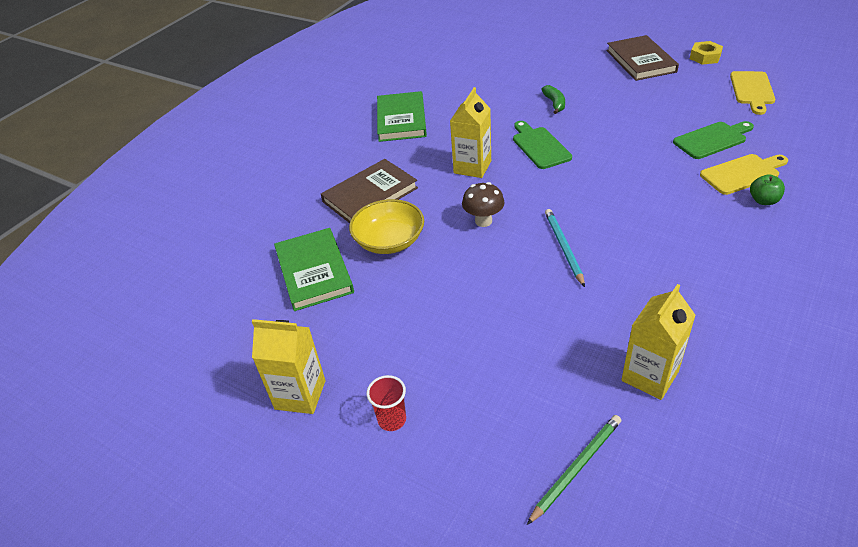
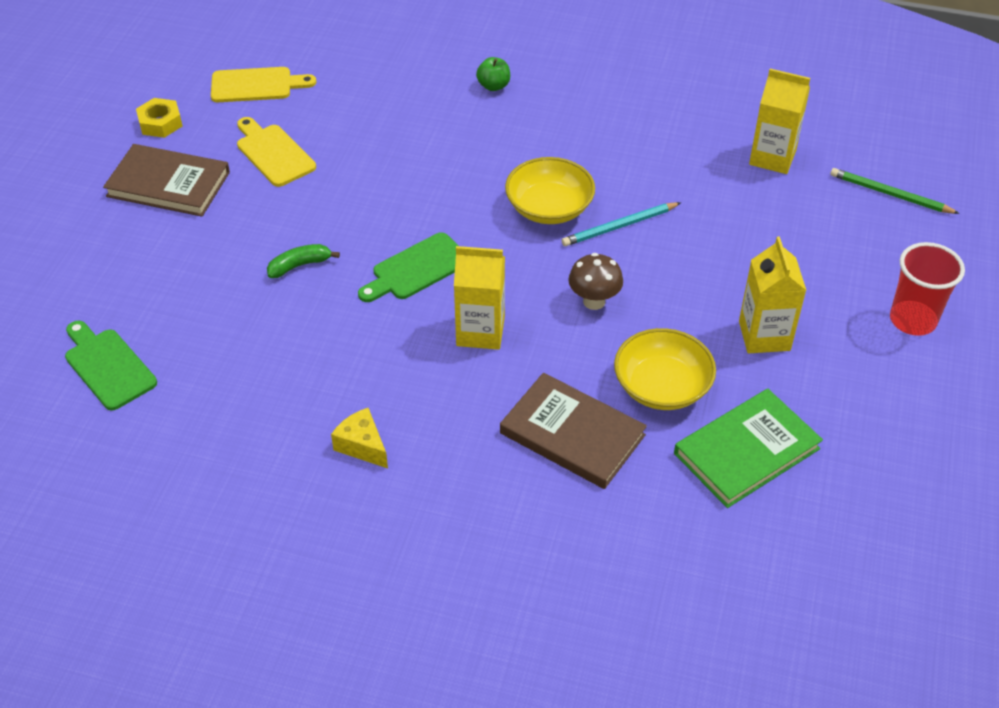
camera: 110 degrees left, 5 degrees up
(300, 395) = (926, 402): yellow carton -> yellow carton (764, 336)
(392, 420) = (912, 320): red cup -> red cup, size x1.61
(401, 119) = (362, 446): green book -> yellow cheese
(593, 212) = (549, 208): none -> yellow bowl
(641, 61) = (168, 184): brown book -> brown book turned 45 degrees clockwise
(712, 140) = (379, 119): green cutting board -> green cutting board (108, 366)
(742, 173) = (446, 98): yellow cutting board -> yellow cutting board (273, 153)

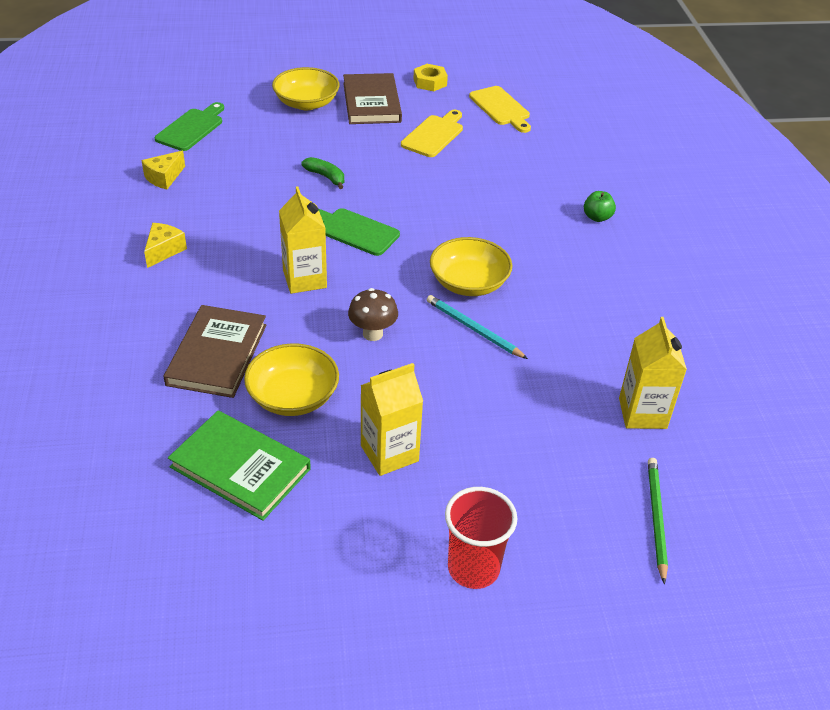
camera: 65 degrees right, 5 degrees down
(127, 242) = (306, 103): none -> yellow bowl
(206, 416) = (164, 177): none -> yellow cheese

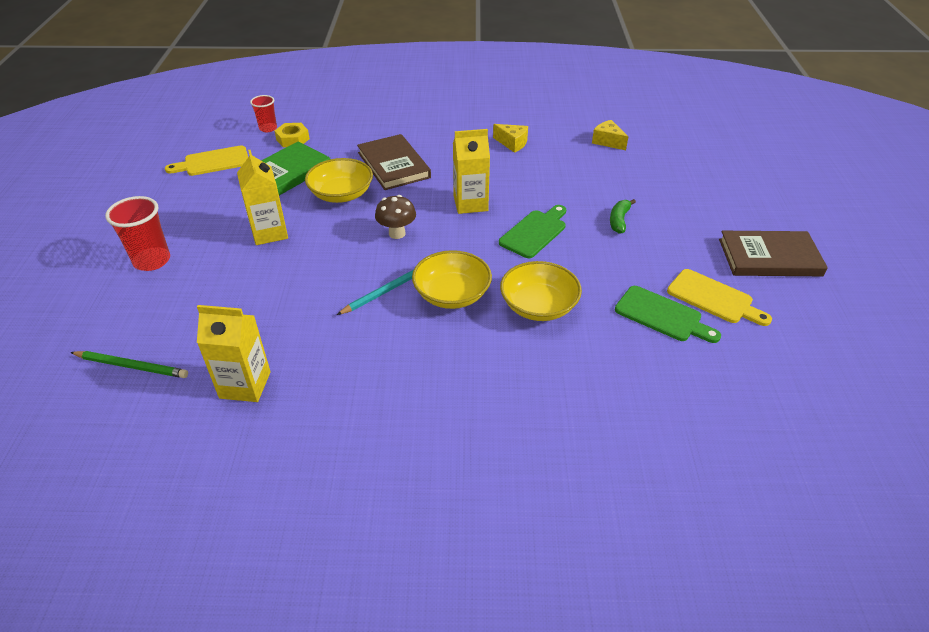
camera: 100 degrees right, 0 degrees up
(93, 526) = (268, 128): none -> red cup
(191, 128) = (685, 152): green cutting board -> green cutting board (662, 315)
(217, 354) = (394, 165): brown book -> brown book turned 45 degrees clockwise
(306, 103) = (751, 214): yellow bowl -> yellow bowl (538, 306)
(326, 177) = (619, 220): green banana -> green banana turned 150 degrees clockwise
(430, 82) = (836, 307): yellow nut -> yellow nut (293, 139)
(501, 108) = (796, 365): yellow cutting board -> yellow cutting board (213, 162)
(597, 217) = (558, 416): green apple -> none

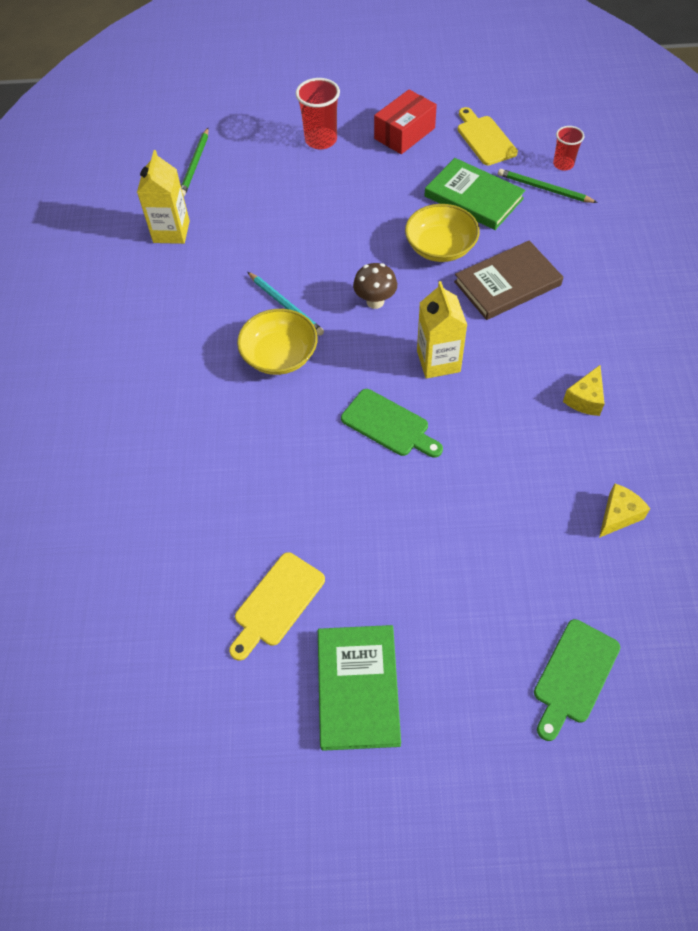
camera: 90 degrees right, 15 degrees up
(177, 205) = (404, 133): none -> red box
(269, 233) = (368, 205): yellow carton -> none
(293, 139) = (544, 189): yellow nut -> green pencil
(538, 306) = (263, 428): yellow bowl -> none
(619, 220) = (421, 515): green banana -> none
(662, 315) = (248, 544): green cutting board -> green cutting board (574, 675)
(769, 257) = (357, 688): brown book -> green book

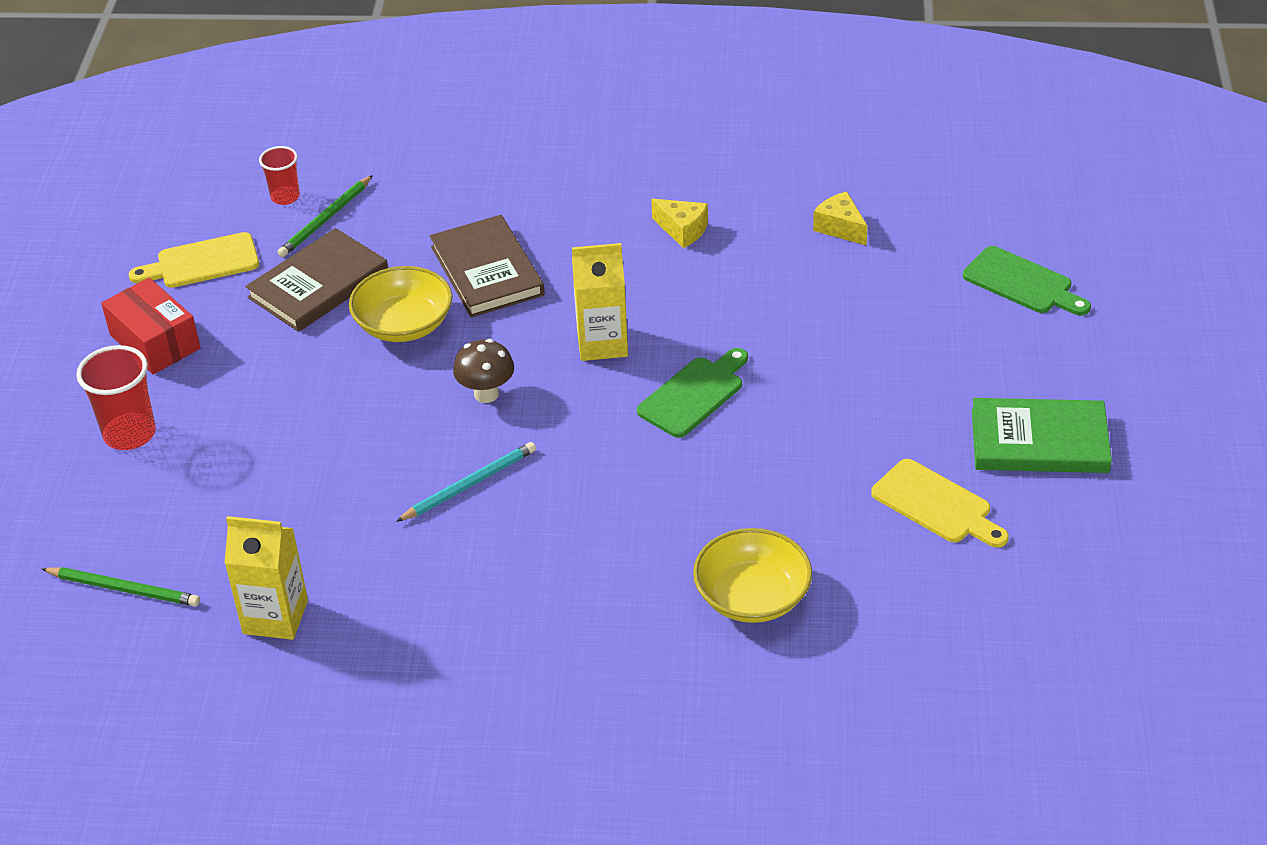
camera: 85 degrees left, 15 degrees down
(280, 355) = (560, 493): yellow bowl -> yellow bowl (752, 596)
(473, 197) = (318, 285): green book -> brown book

